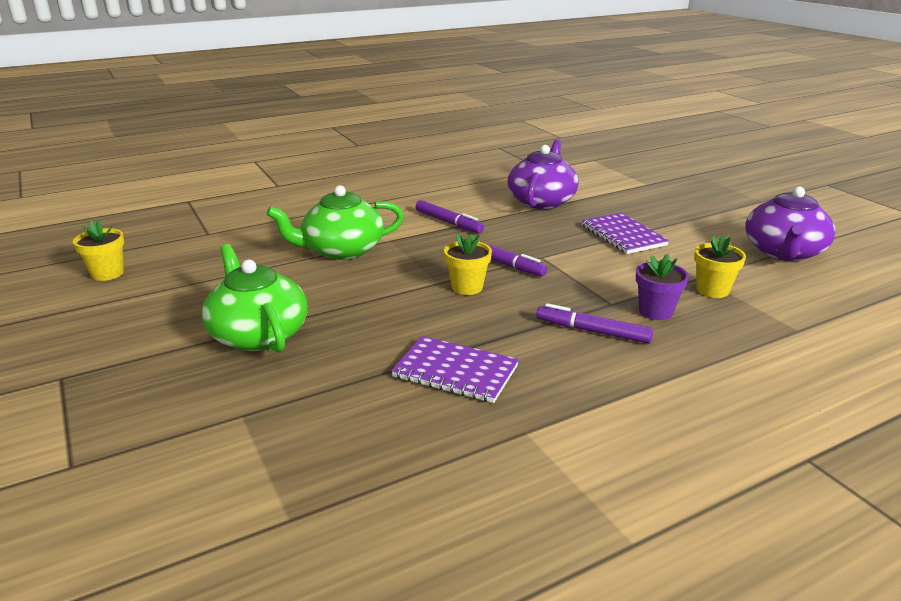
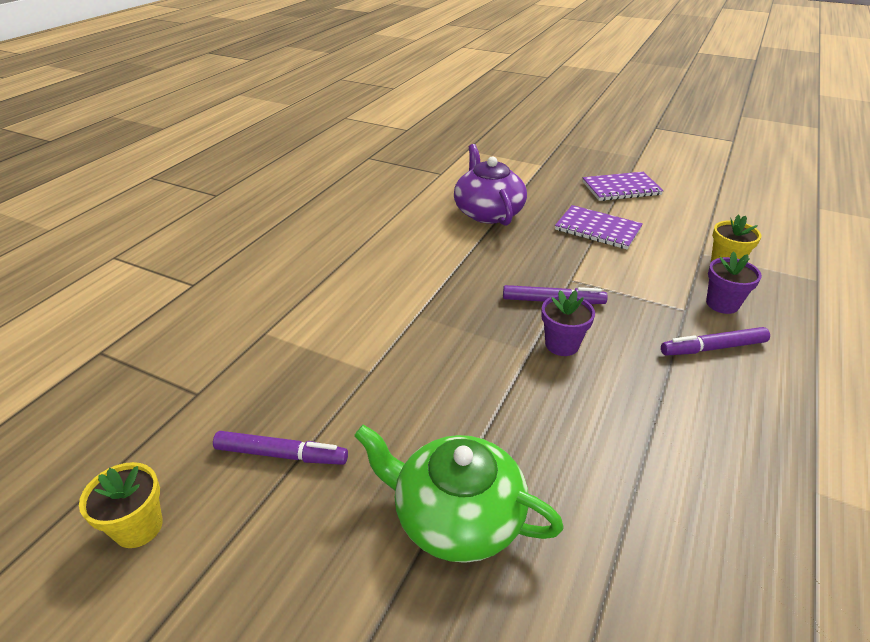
camera: 35 degrees left, 10 degrees up
(342, 250) = (388, 350): green teapot -> none
(448, 222) = (443, 269): purple marker -> purple marker (281, 454)
(455, 371) = (685, 454): purple notebook -> purple notebook (621, 188)
(467, 287) = (562, 344): yellow flower pot -> purple flower pot
(783, 252) = (715, 205): purple teapot -> none

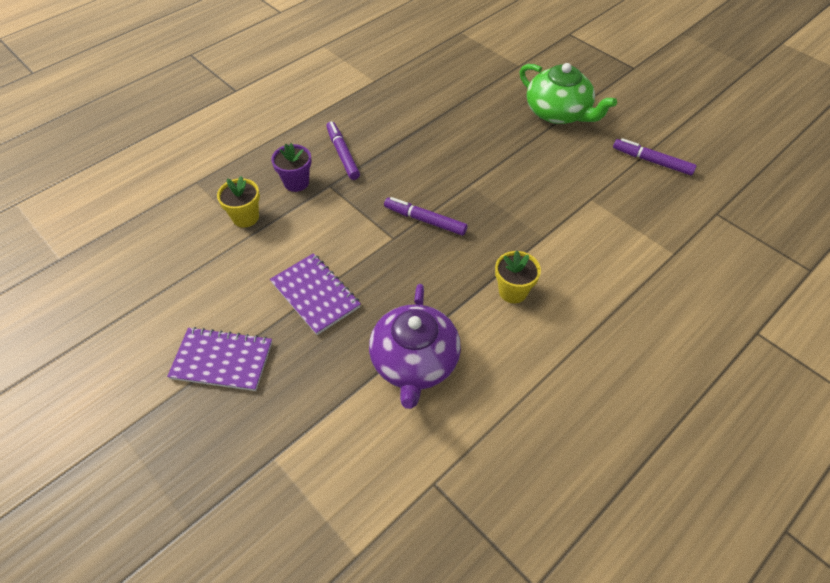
camera: 160 degrees left, 15 degrees up
(138, 527) = (725, 146): yellow flower pot -> yellow flower pot (513, 291)
(562, 344) = (444, 183): purple flower pot -> none
(713, 348) = (342, 154): purple marker -> purple marker turned 120 degrees counterclockwise

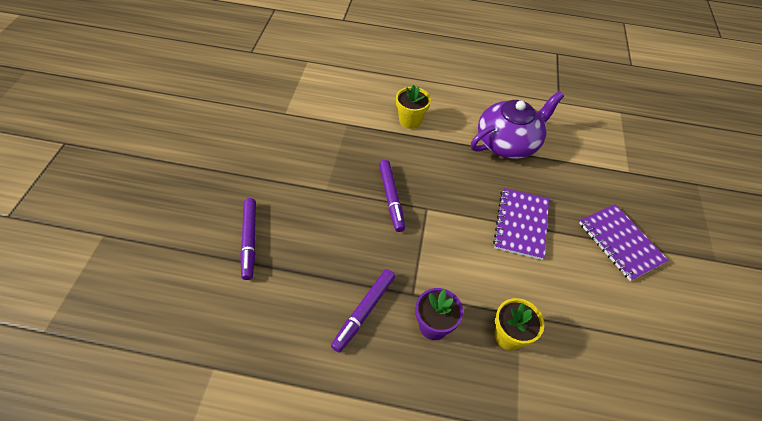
camera: 130 degrees left, 0 degrees up
(558, 112) = (179, 170): green teapot -> none
(652, 161) = (213, 94): purple marker -> purple marker (249, 241)

